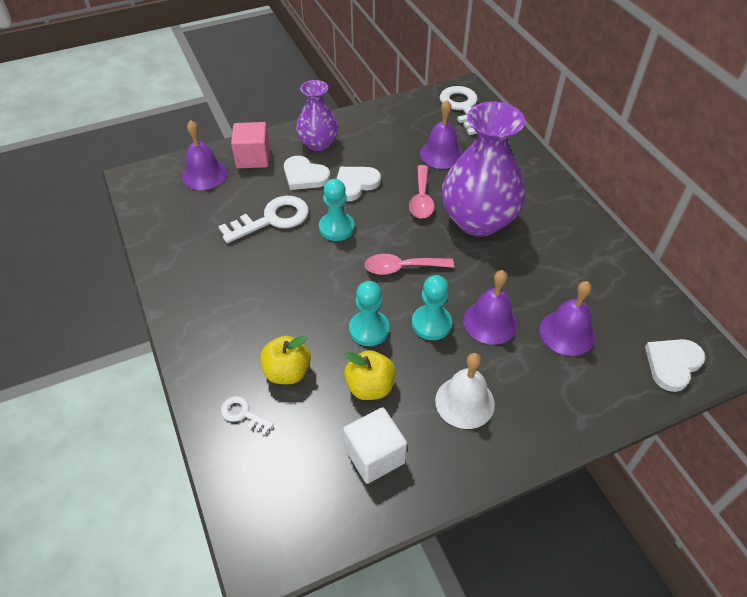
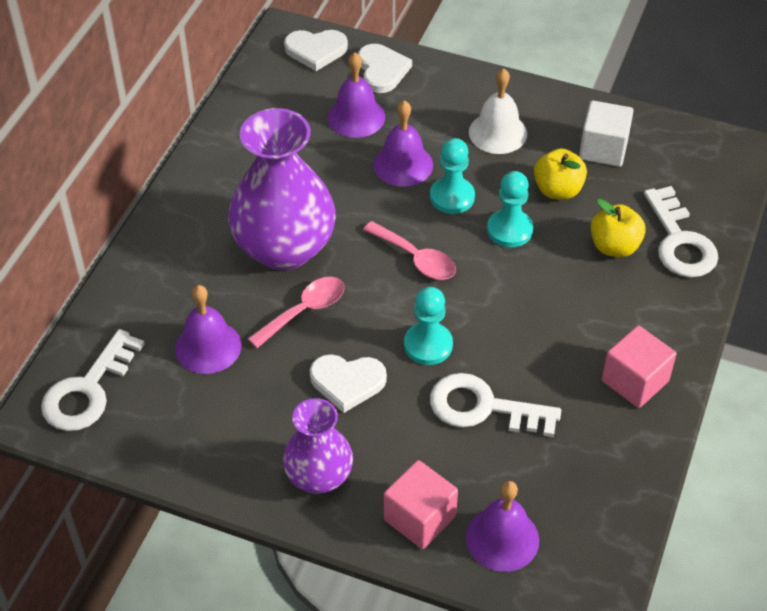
camera: 135 degrees left, 0 degrees up
(196, 290) = (635, 381): none -> pink cube
(243, 414) = (680, 241): white key -> white key, size x1.98
(304, 176) = (388, 439): white heart -> white heart (382, 70)

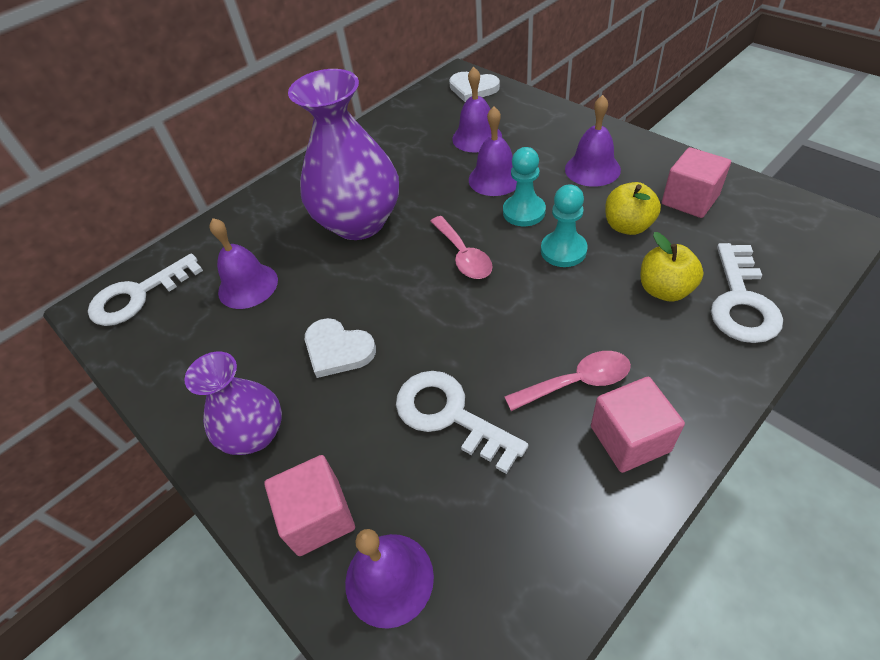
camera: 30 degrees right, 0 degrees up
(304, 311) = (342, 276): pink spoon -> pink spoon (576, 382)
(382, 70) = (517, 109): white heart -> none
(428, 345) = (430, 336): turquoise pawn -> none
(497, 133) = (592, 169): white bell -> purple bell
(603, 149) = (690, 200): white cube -> pink cube

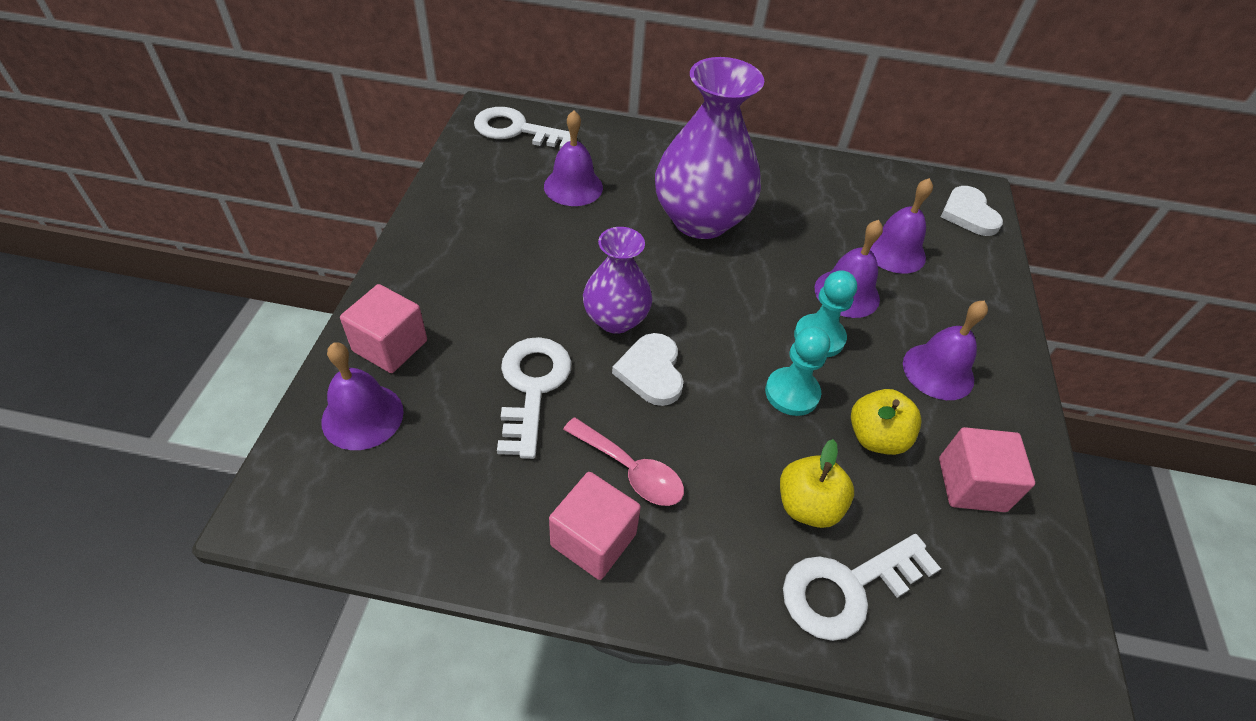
camera: 45 degrees right, 0 degrees up
(255, 434) = (438, 270): purple vase -> purple vase (615, 319)
(338, 350) = (549, 278): white heart -> white heart (651, 371)
(463, 255) = (720, 314): pink spoon -> none

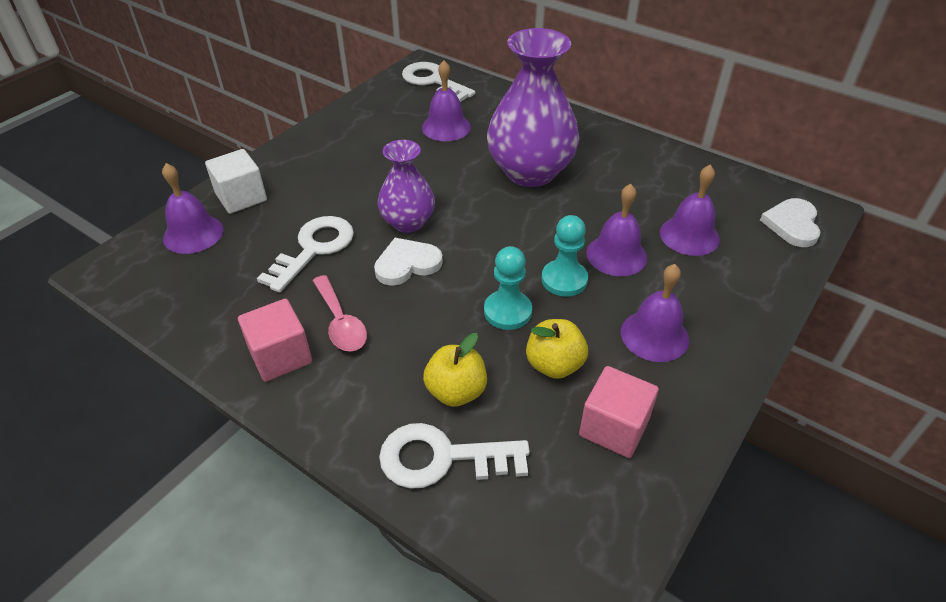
camera: 30 degrees right, 5 degrees down
(390, 346) = (241, 197): pink cube -> white cube
(651, 371) = (407, 264): white heart -> white heart turned 45 degrees clockwise

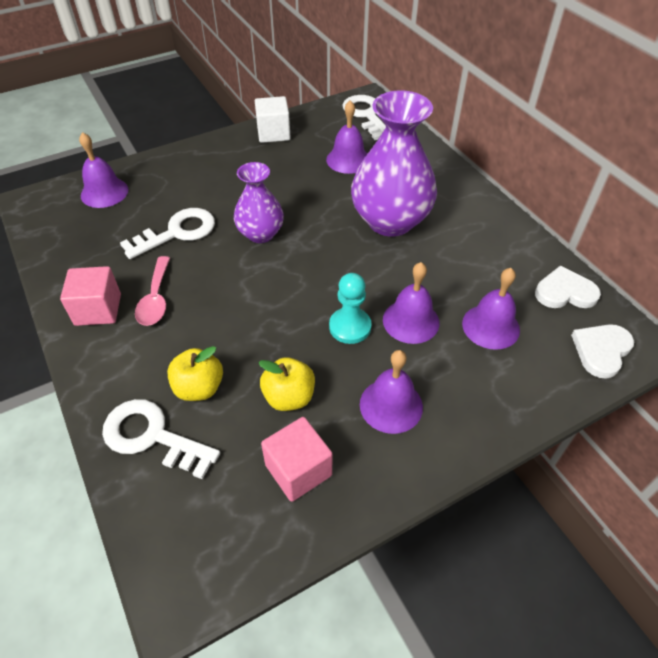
camera: 25 degrees right, 5 degrees up
(241, 197) = (155, 173): white cube -> white cube (273, 133)
(407, 264) = (236, 269): white heart -> white heart (565, 292)
(507, 311) = (284, 337): turquoise pawn -> none

